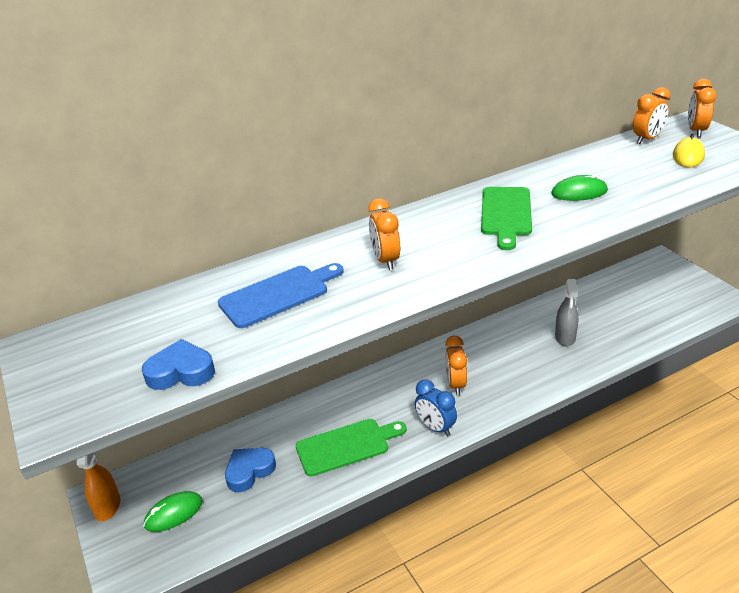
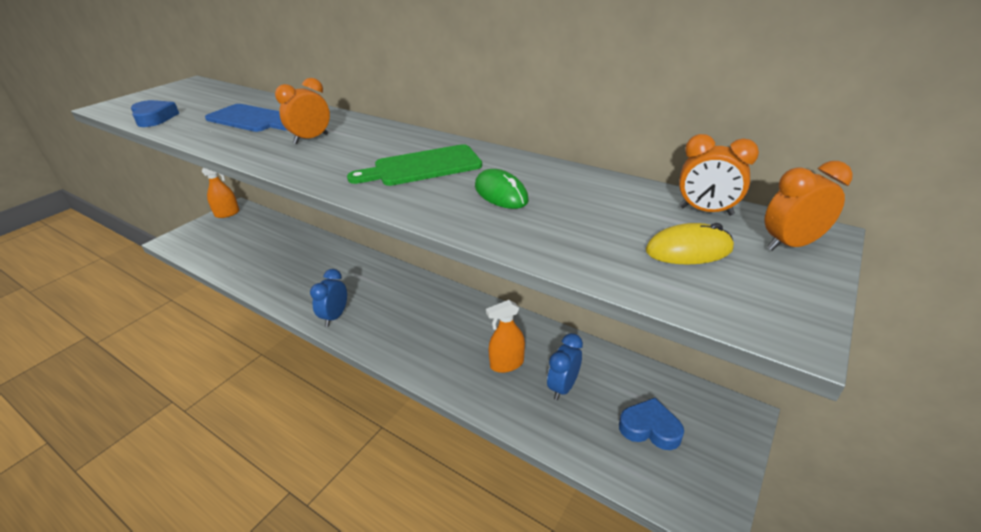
camera: 60 degrees right, 0 degrees up
(174, 513) = (224, 236): green mouse -> none
(249, 471) = (266, 248): blue heart -> blue heart (650, 428)
(346, 446) = (301, 279): green cutting board -> none
(455, 384) = (395, 311): orange clock -> none
(565, 337) = (507, 364): grey spray bottle -> orange spray bottle
(604, 318) = (563, 387): none -> blue clock

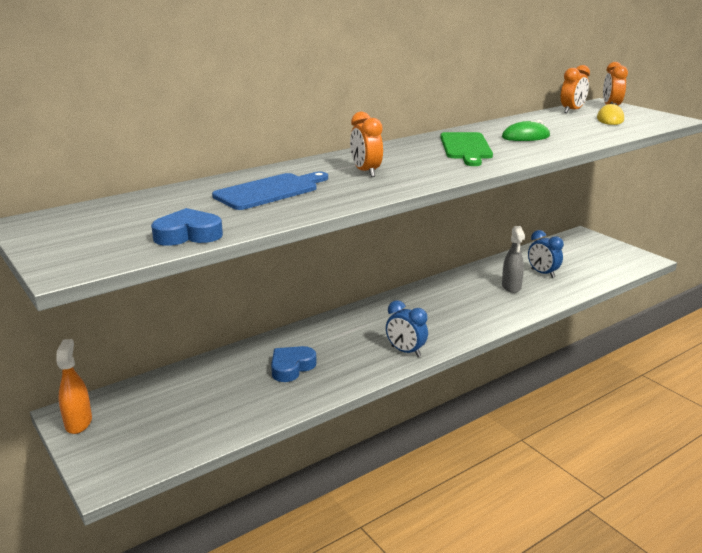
camera: 70 degrees left, 10 degrees down
(507, 364) = (511, 287): orange spray bottle -> grey spray bottle
(650, 428) = (586, 258): blue heart -> blue heart (291, 367)

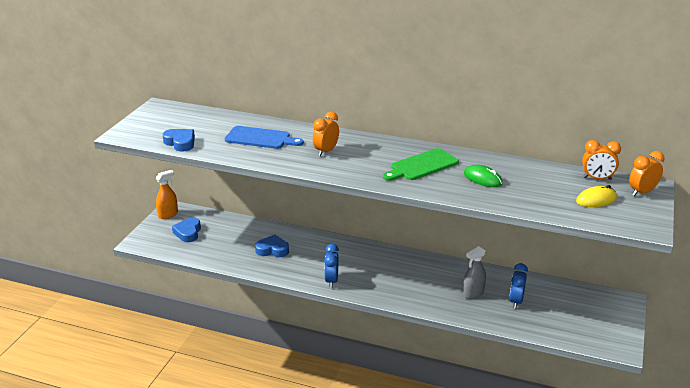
camera: 55 degrees right, 5 degrees up
(154, 420) = (188, 233): none -> blue heart

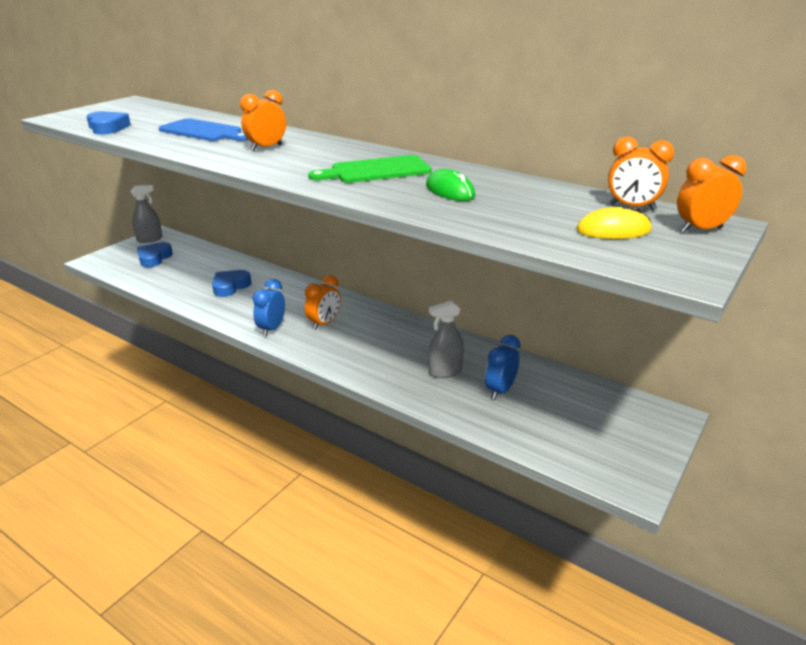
camera: 15 degrees right, 0 degrees up
(168, 215) = (150, 239): orange spray bottle -> grey spray bottle
(272, 250) = (230, 286): blue heart -> blue heart turned 75 degrees counterclockwise
(367, 270) = (324, 324): none -> orange clock

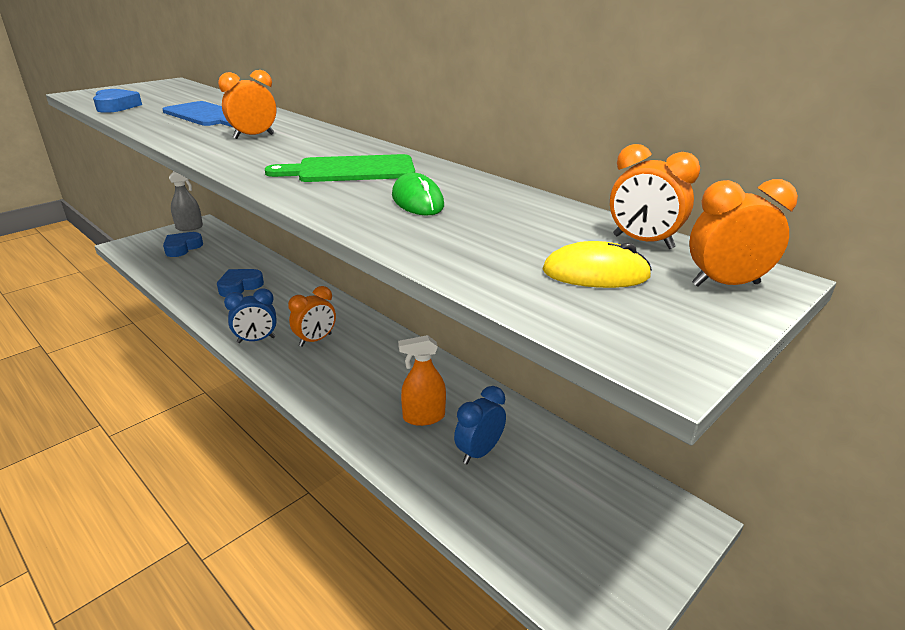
camera: 10 degrees right, 0 degrees up
(272, 329) = (256, 340): blue clock -> blue clock turned 135 degrees counterclockwise
(445, 371) = (423, 417): grey spray bottle -> orange spray bottle

